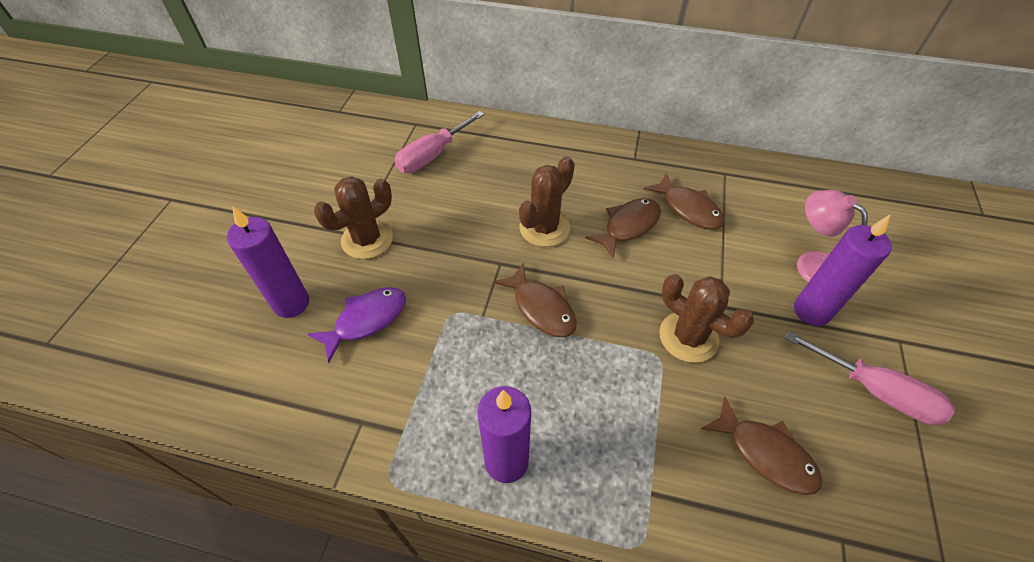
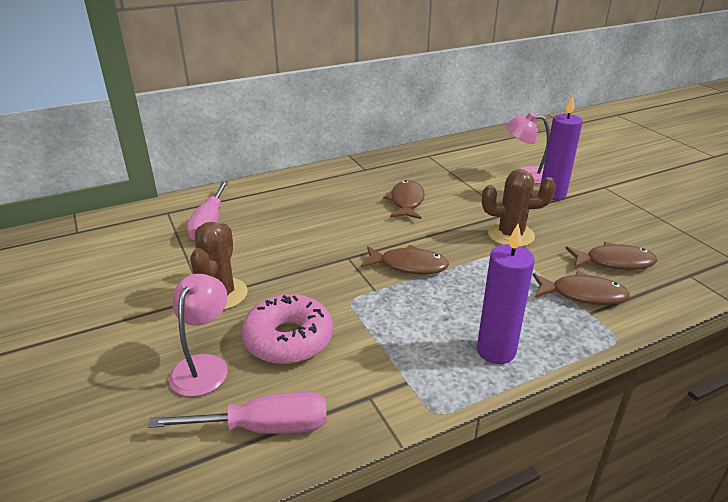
camera: 40 degrees left, 20 degrees down
(291, 303) = (204, 366): purple candle -> pink lamp
(366, 320) = (288, 339): purple fish -> pink donut
(544, 228) = (353, 226): brown cactus -> none
(688, 208) = (430, 179): brown fish -> brown fish (583, 294)
(875, 391) = (622, 211): pink screwdriver -> pink screwdriver (264, 427)

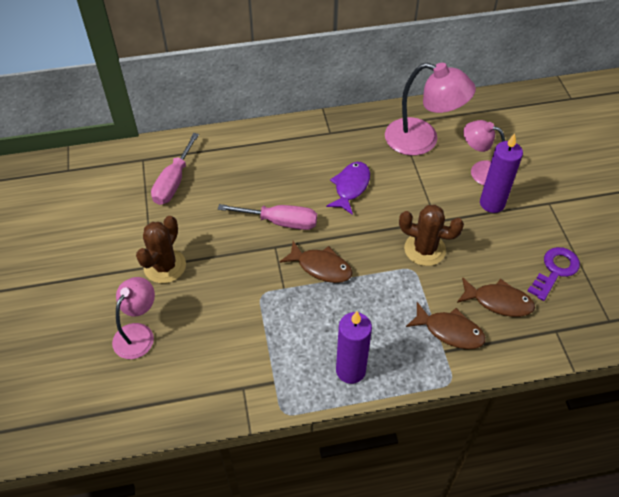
camera: 15 degrees right, 20 degrees up
(264, 427) = (166, 395): pink screwdriver -> pink screwdriver (280, 222)
(288, 339) = (203, 323): pink donut -> none
(406, 202) = (350, 187): brown fish -> purple fish
(457, 163) = (422, 140): none -> pink lamp
(649, 230) = (555, 270): none -> purple key

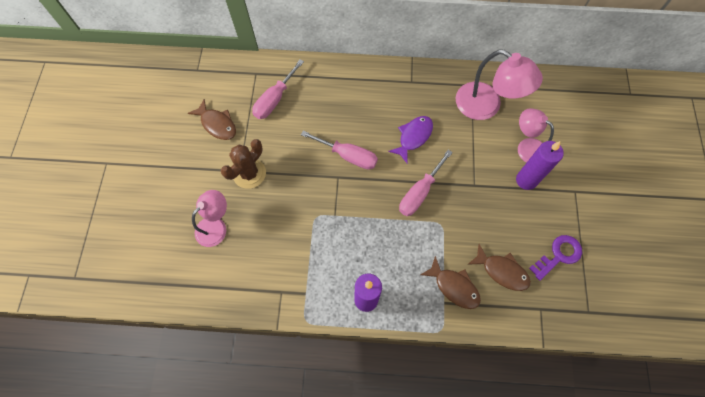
camera: 15 degrees right, 15 degrees up
(321, 267) = (369, 204): brown fish -> brown fish (217, 124)
(376, 242) = (419, 193): none -> pink screwdriver
(424, 249) = (456, 209): brown cactus -> none

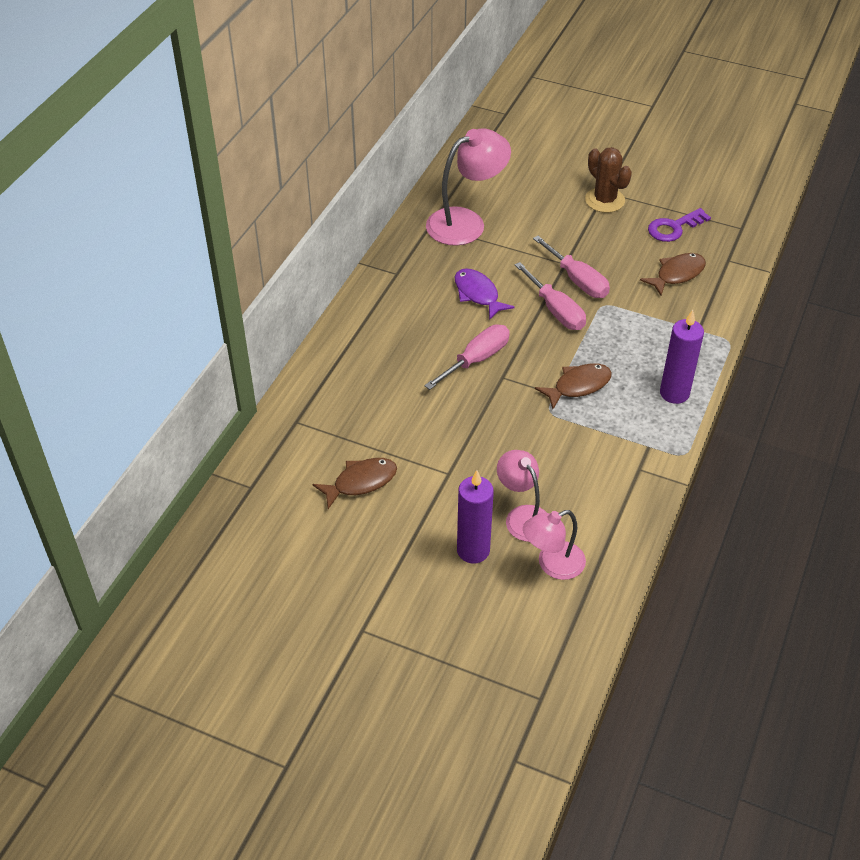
camera: 70 degrees left, 20 degrees down
(249, 173) = (457, 463): brown cactus -> brown cactus (604, 200)
(274, 99) = (352, 411): pink screwdriver -> pink screwdriver (577, 280)
(454, 286) = (682, 316): brown fish -> brown fish (578, 386)
(526, 147) = (535, 209): pink lamp -> pink lamp (552, 564)
(526, 180) = (576, 222): purple candle -> purple candle (473, 550)
(558, 255) = (674, 228): purple key -> purple key turned 105 degrees counterclockwise

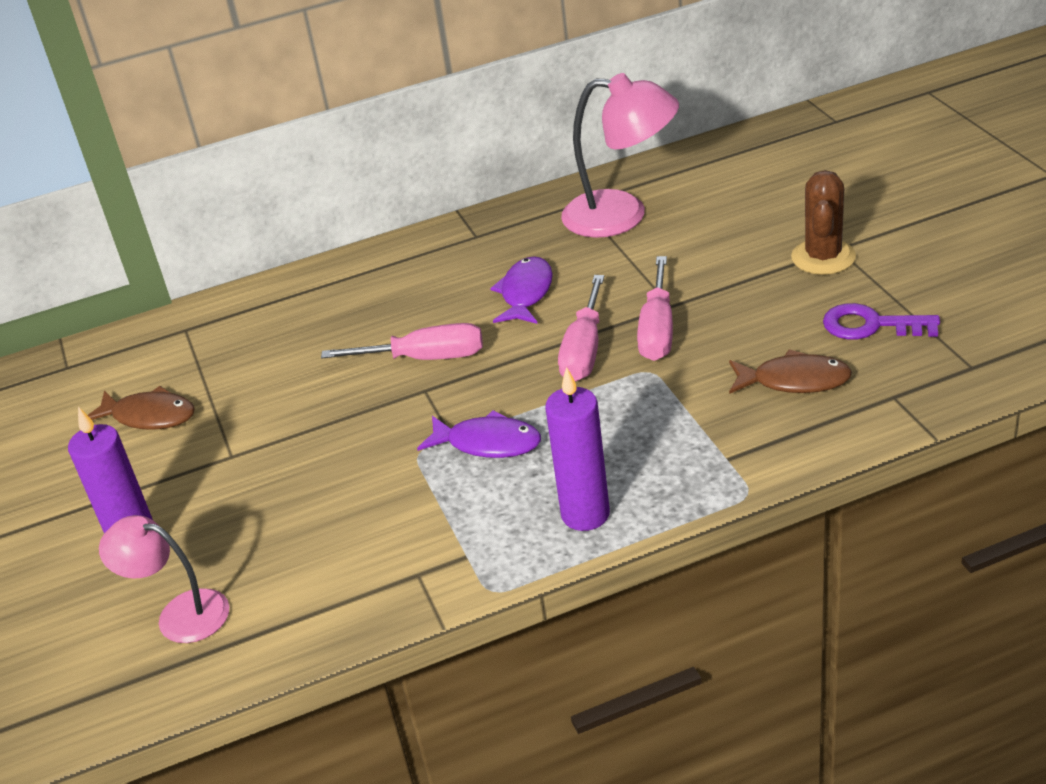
camera: 50 degrees right, 10 degrees down
(523, 516) = (229, 544): pink lamp -> none
(578, 386) = (488, 443): brown fish -> purple fish

